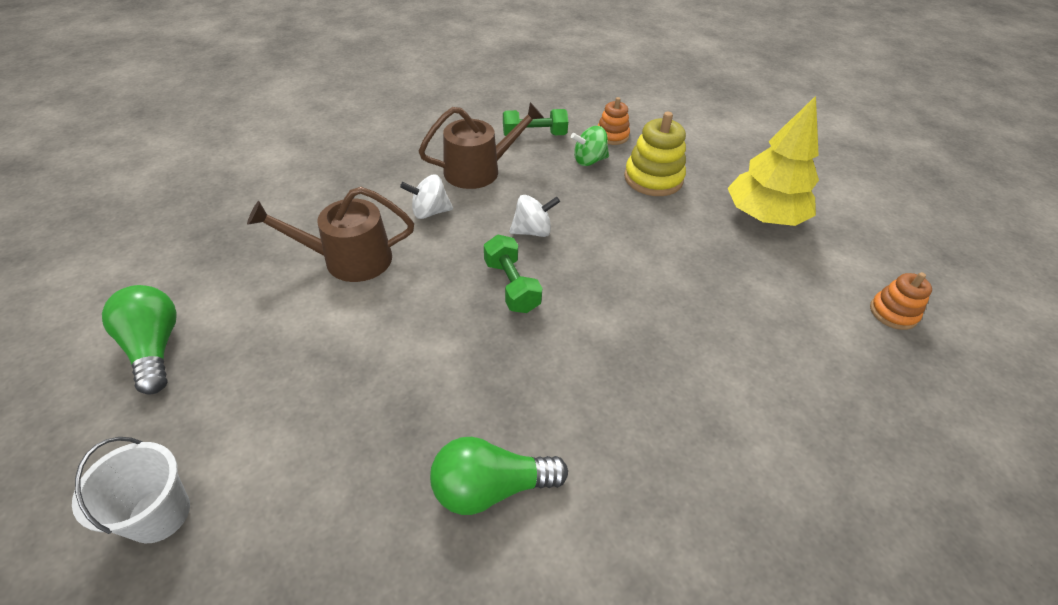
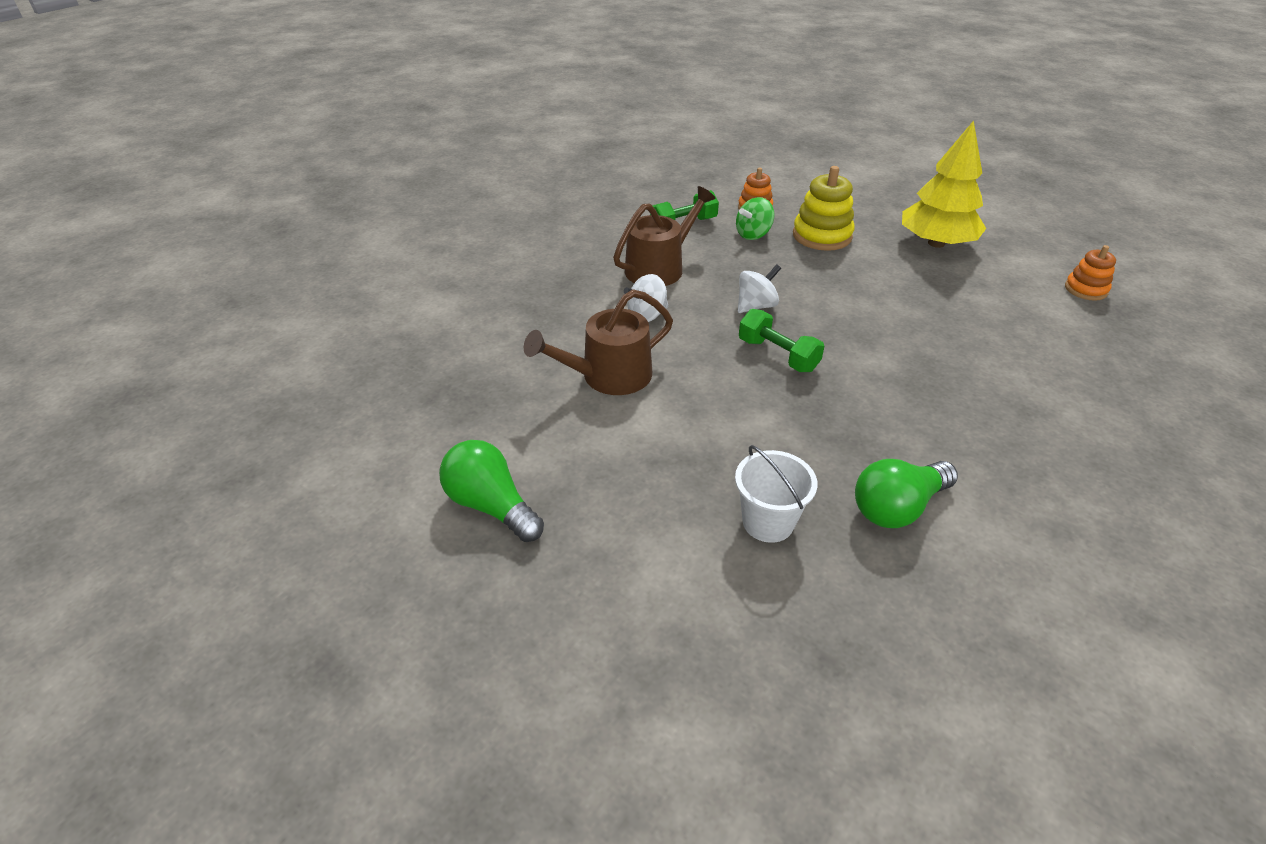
camera: 20 degrees left, 5 degrees down
(159, 514) = (637, 627): white bucket -> white bucket (768, 522)

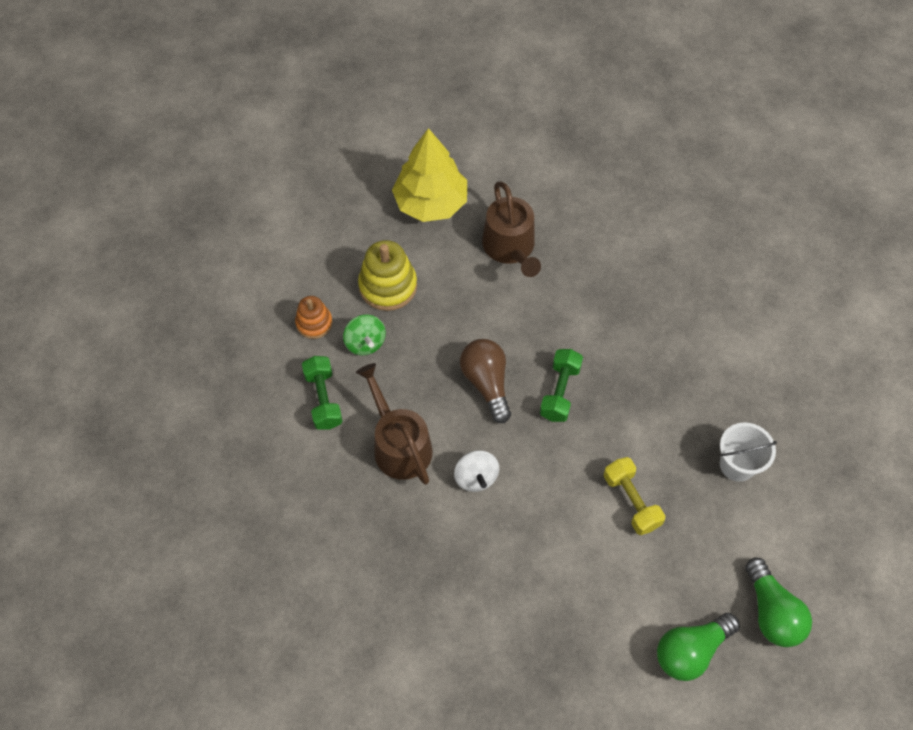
camera: 75 degrees left, 20 degrees up
(608, 376) = (556, 531): brown watering can -> brown watering can (510, 248)
(669, 428) = (631, 501): none -> yellow dumbbell
(756, 306) = (487, 383): white spinning top -> brown light bulb
(778, 355) = (560, 392): green dumbbell -> green dumbbell turned 45 degrees counterclockwise
(897, 507) = (737, 380): green light bulb -> green light bulb (771, 612)
(1085, 289) = (531, 138): orange stacking toy -> none

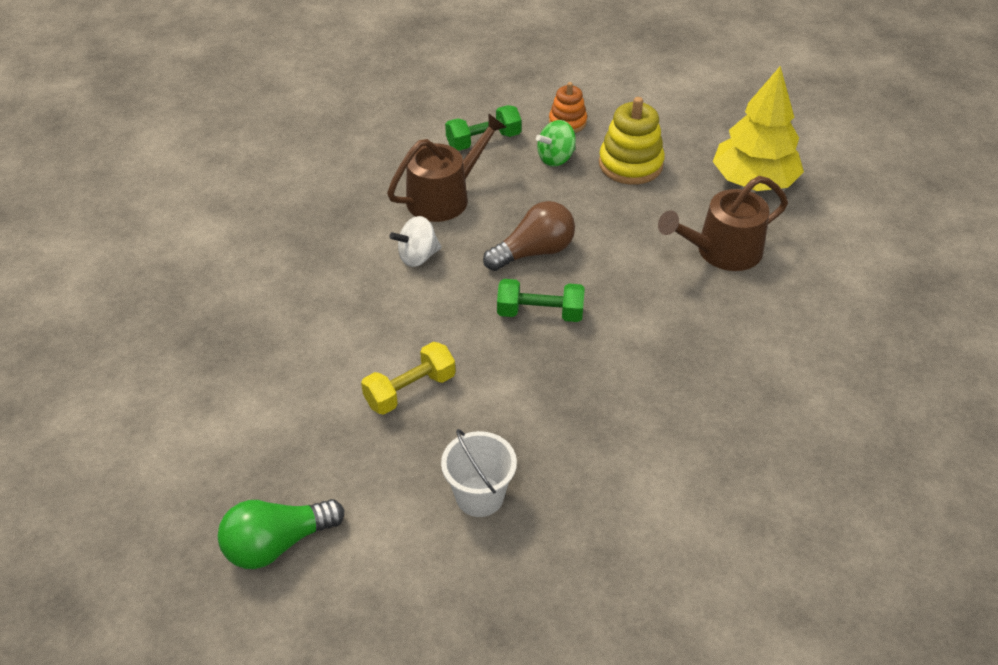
camera: 80 degrees right, 15 degrees down
(691, 650) = (226, 461): green light bulb -> none

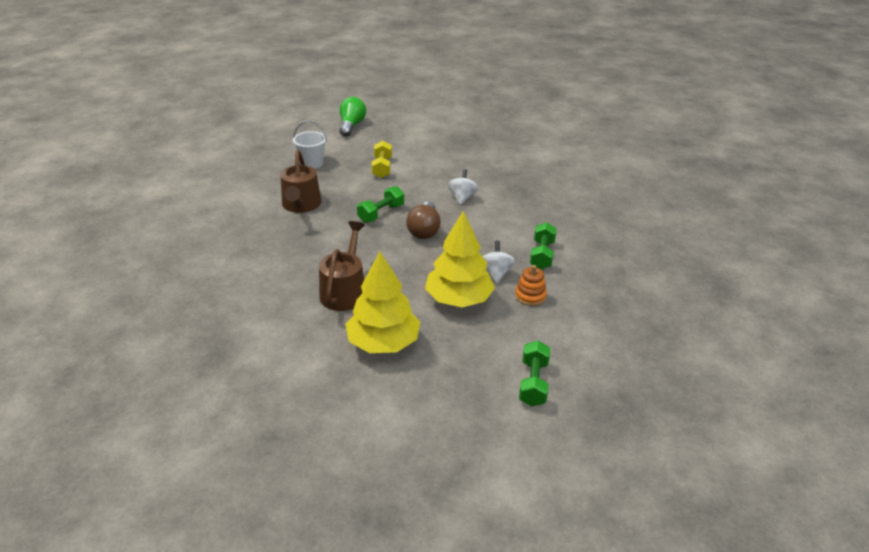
camera: 125 degrees right, 10 degrees down
(444, 197) = (501, 222): brown watering can -> brown watering can (301, 205)
(556, 158) = (496, 273): green spinning top -> white spinning top
(630, 164) = (458, 299): yellow stacking toy -> yellow tree
(683, 79) = (533, 383): none -> green dumbbell

